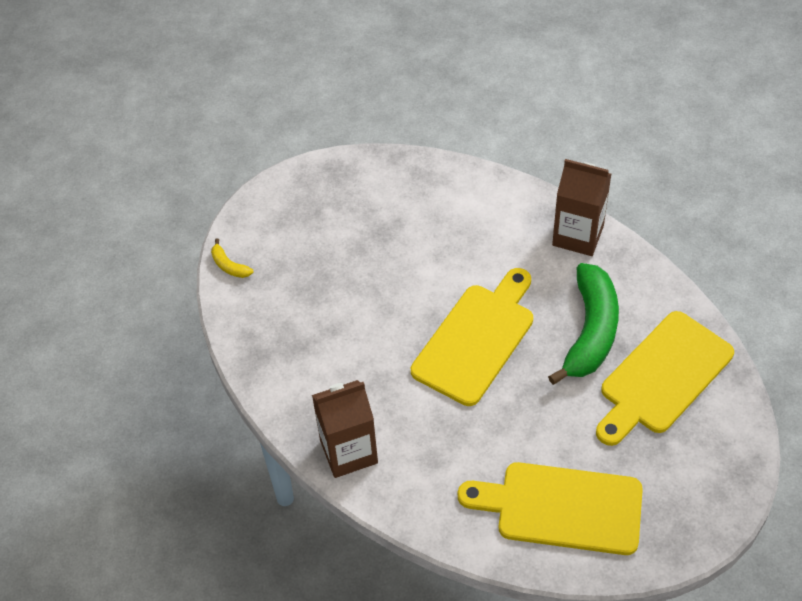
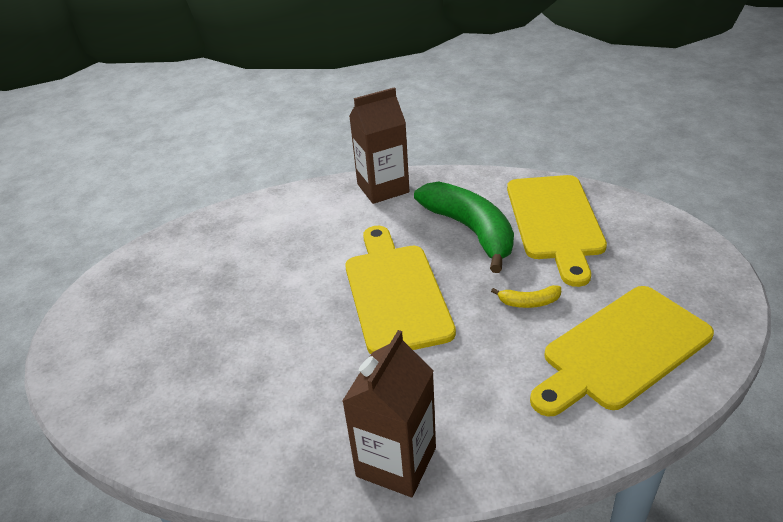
camera: 45 degrees left, 15 degrees down
(229, 266) = (84, 403): yellow banana -> yellow banana (529, 302)

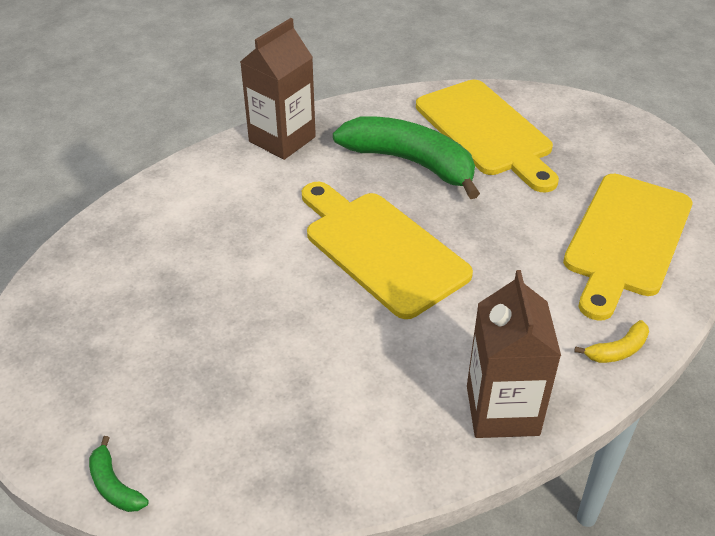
camera: 30 degrees left, 5 degrees up
(81, 405) = (114, 485): none -> green banana
(529, 302) = (517, 219): yellow banana -> yellow banana (617, 350)

